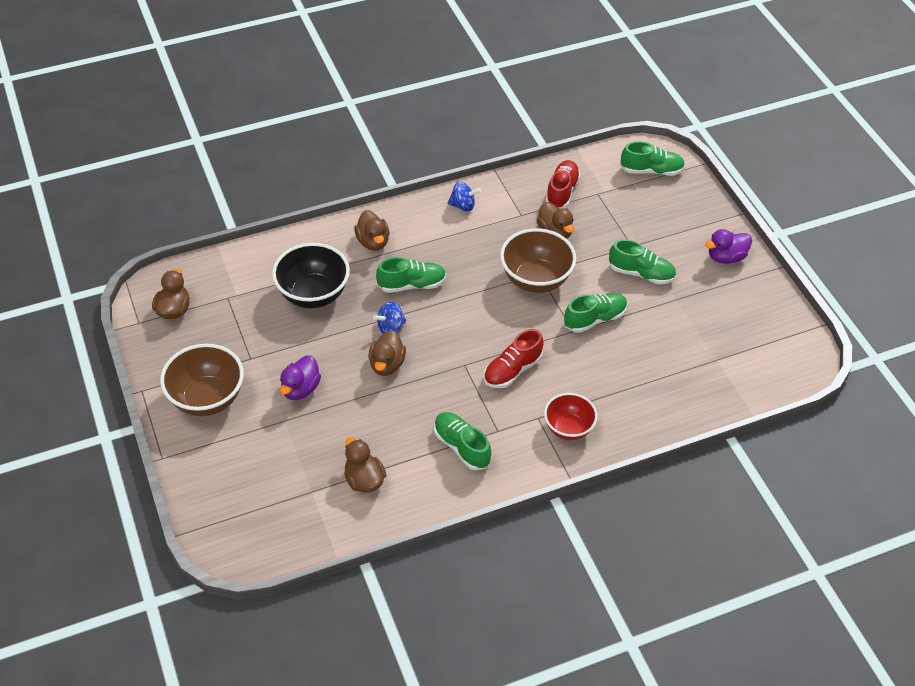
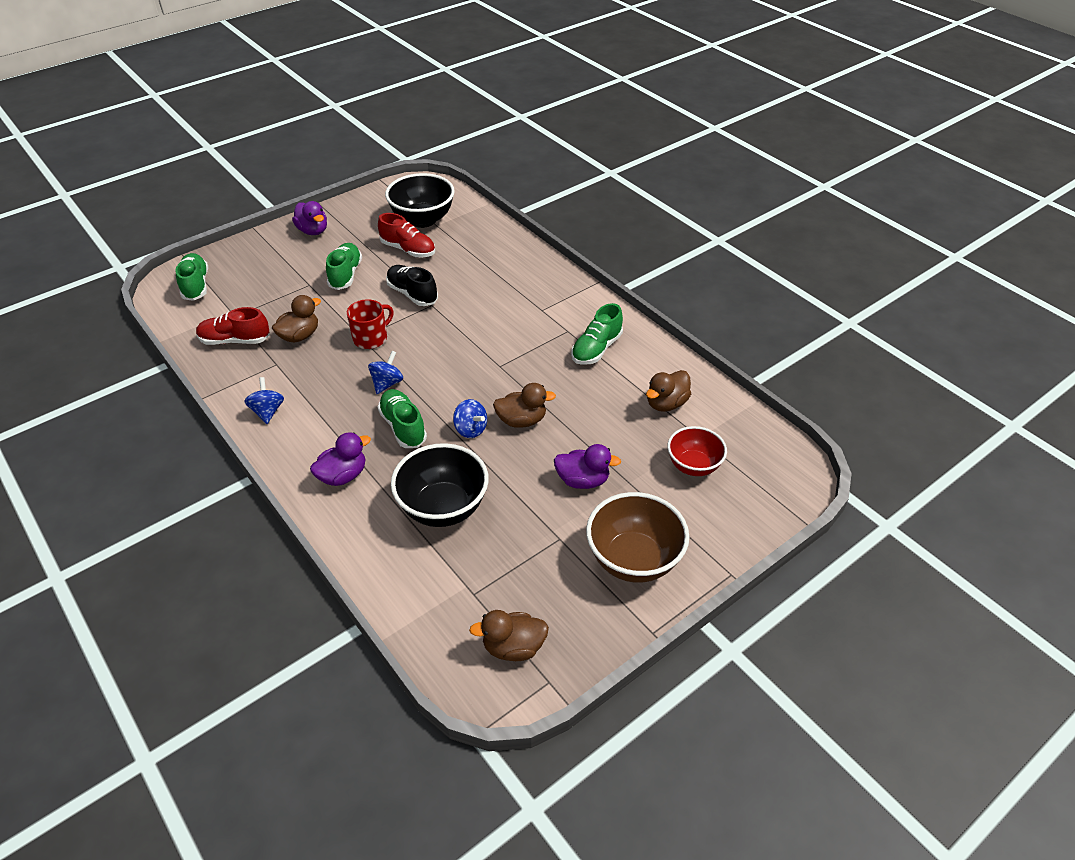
camera: 105 degrees left, 5 degrees down
(373, 242) = (343, 476): brown duck -> purple duck
(469, 282) = (387, 383): none -> blue spinning top
(512, 370) = (494, 334): red shoe -> red shoe (408, 250)
(535, 280) = (371, 338): brown bowl -> red mug
(568, 428) = (545, 291): red bowl -> red bowl (693, 466)
(594, 319) = (412, 294): green shoe -> black shoe
(729, 349) = (422, 220): none -> black bowl

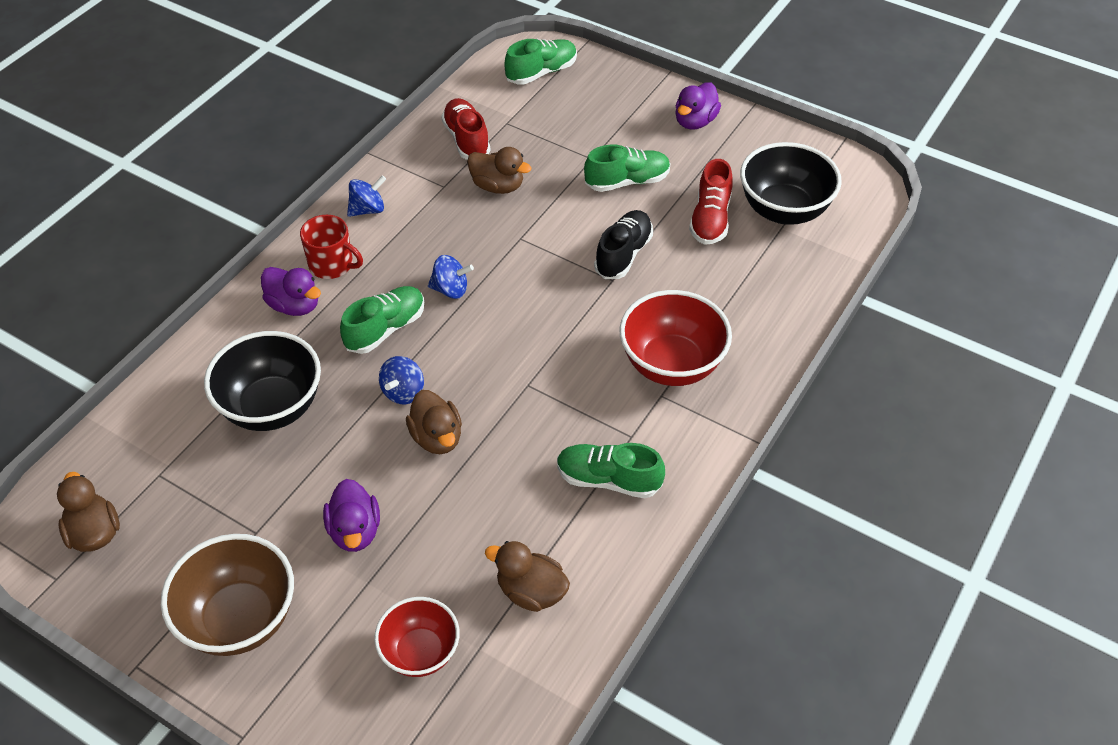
camera: 70 degrees right, 5 degrees up
(371, 338) = (522, 247): red mug -> red mug (332, 265)
(520, 299) = (671, 365): none -> red bowl

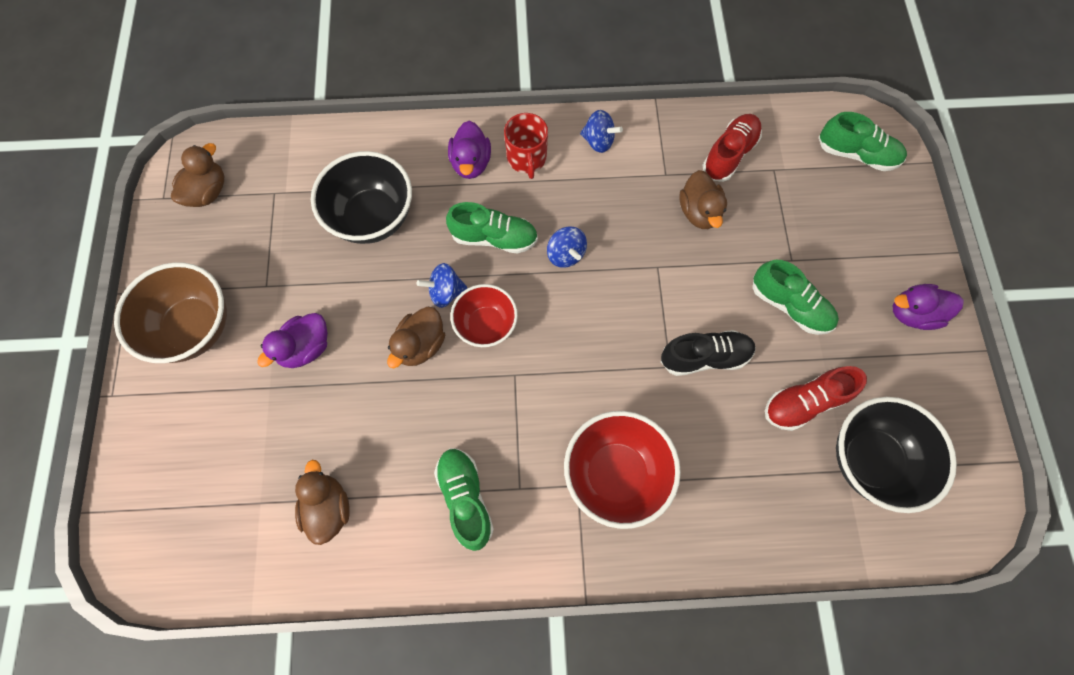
camera: 55 degrees right, 20 degrees up
(420, 652) = (234, 464): red bowl -> red bowl (486, 325)

